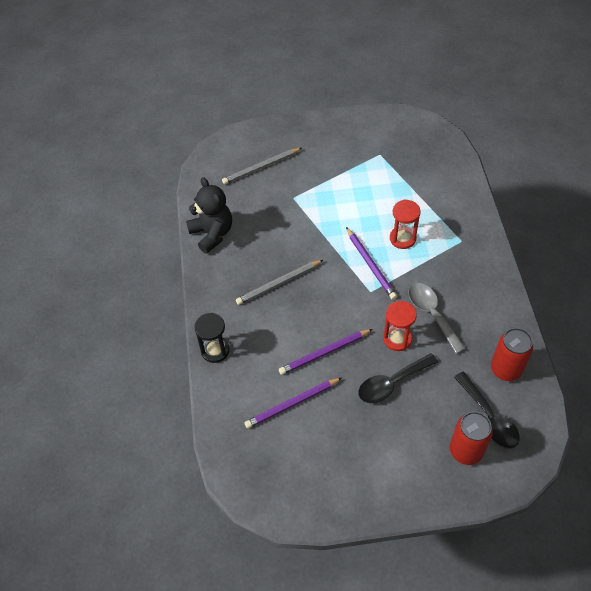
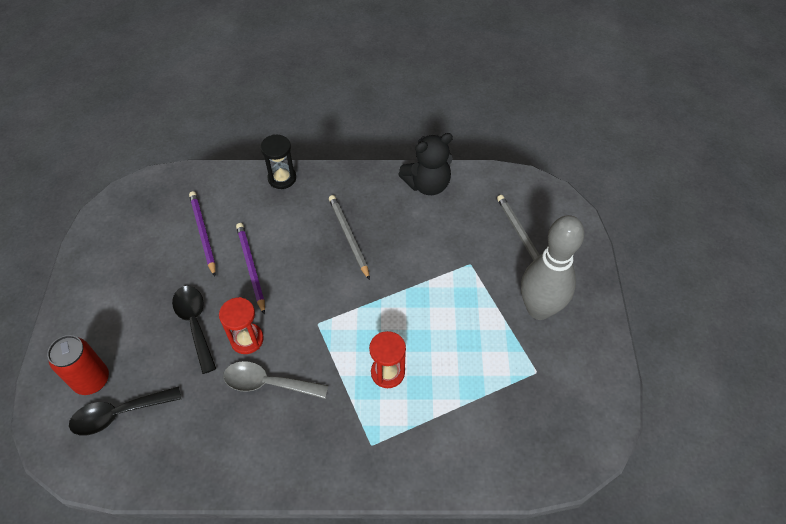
camera: 95 degrees right, 0 degrees up
(327, 155) = (539, 309): none -> grey bowling pin
(370, 265) = (355, 330): purple pencil -> none
(432, 314) = (268, 383): grey spoon -> grey spoon turned 150 degrees counterclockwise
(506, 369) = (170, 449): red can -> none

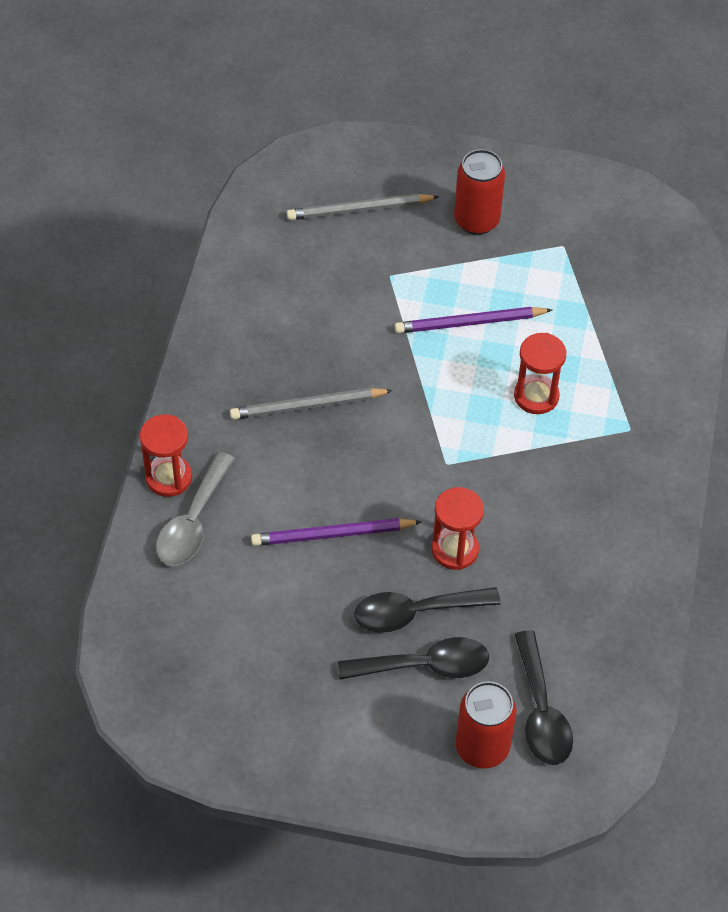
camera: 80 degrees left, 0 degrees up
(154, 335) = (424, 665): none -> black spoon
(203, 233) = (251, 594): purple pencil -> purple pencil (469, 323)
(268, 383) = (527, 530): grey spoon -> grey spoon (193, 521)
(282, 178) = (169, 477): black hourglass -> red hourglass
(427, 184) = (237, 295): black teddy bear -> none
(539, 309) = (476, 220): grey bowling pin -> red can

